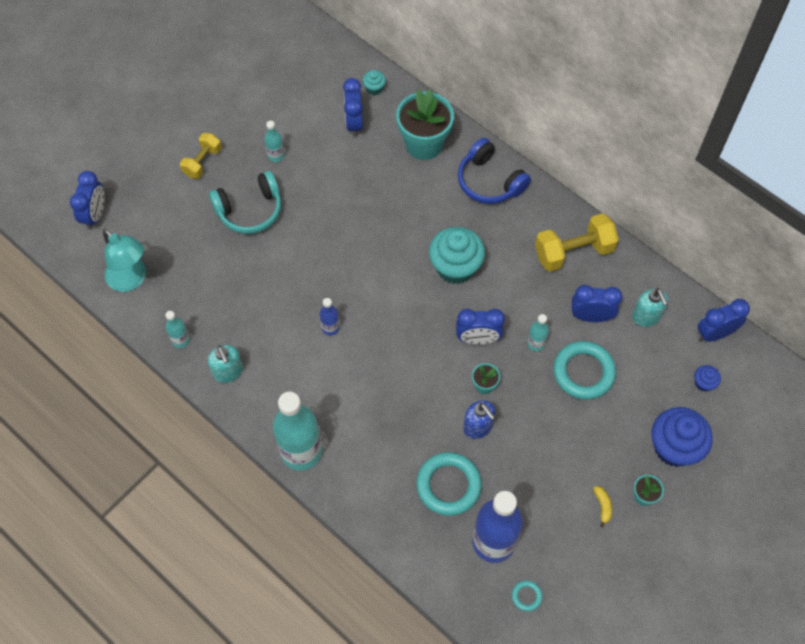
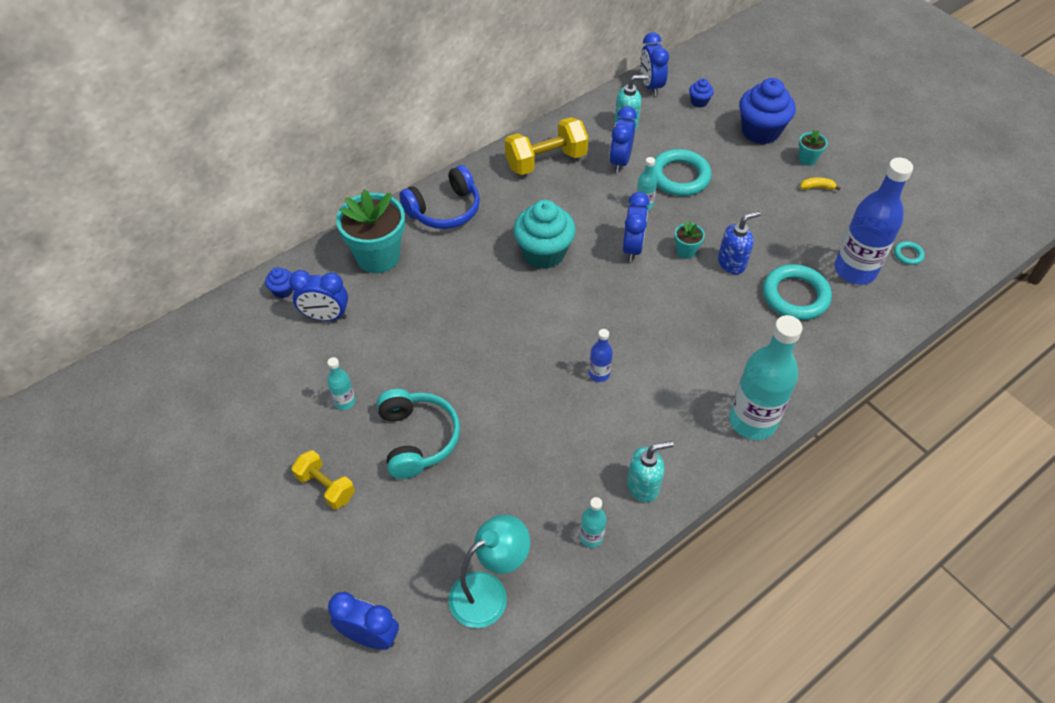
camera: 80 degrees left, 10 degrees down
(374, 88) = (283, 291): turquoise cupcake -> blue cupcake
(573, 252) = (546, 161): yellow dumbbell -> yellow dumbbell turned 75 degrees clockwise

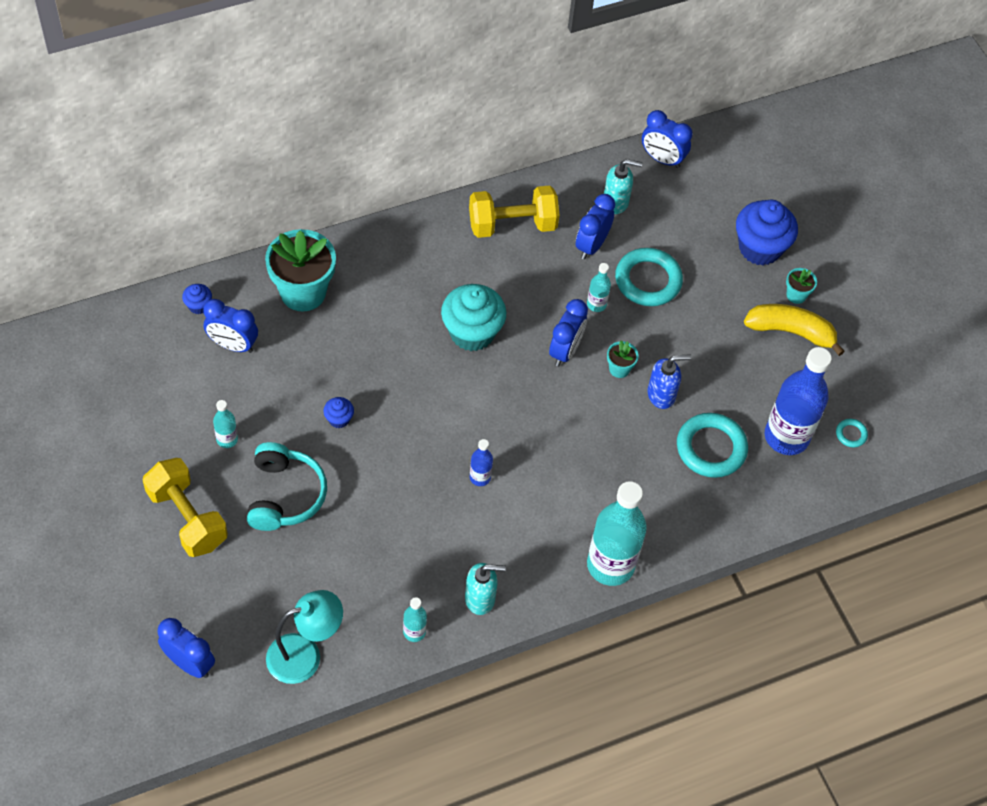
camera: 10 degrees right, 5 degrees up
(326, 487) = (187, 518): yellow dumbbell -> yellow dumbbell, size x1.61
(444, 210) = (386, 256): blue headphones -> none
(650, 86) = (662, 159): blue clock -> blue clock turned 60 degrees counterclockwise
(699, 102) = (707, 193): blue cupcake -> blue cupcake (339, 419)
(817, 187) = (791, 331): yellow banana -> yellow banana, size x2.34

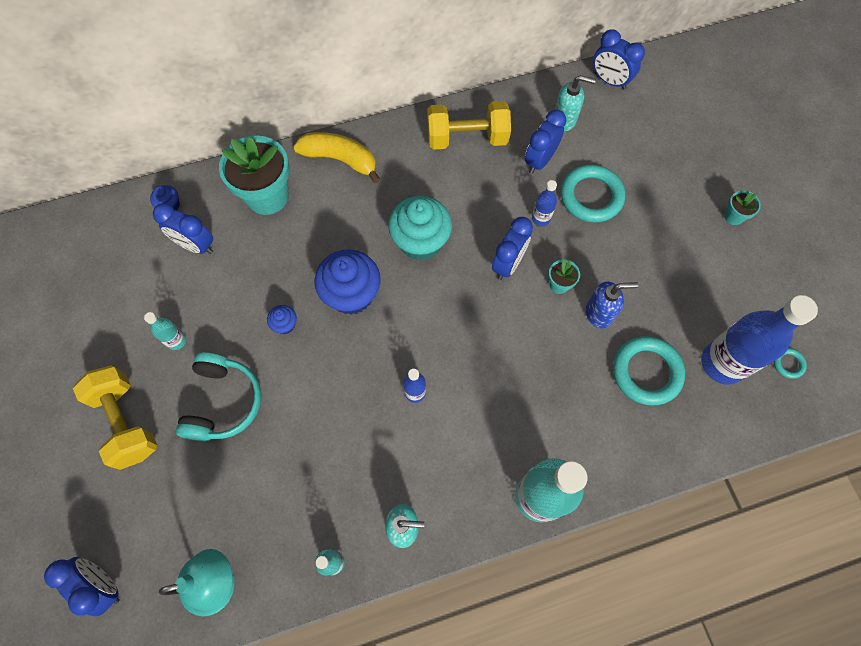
camera: 10 degrees right, 10 degrees up
(596, 304) = (541, 218): turquoise bottle -> blue bottle
(760, 248) = (699, 168): blue cupcake -> blue cupcake (351, 295)
(791, 331) = (728, 253): yellow banana -> yellow banana (340, 159)

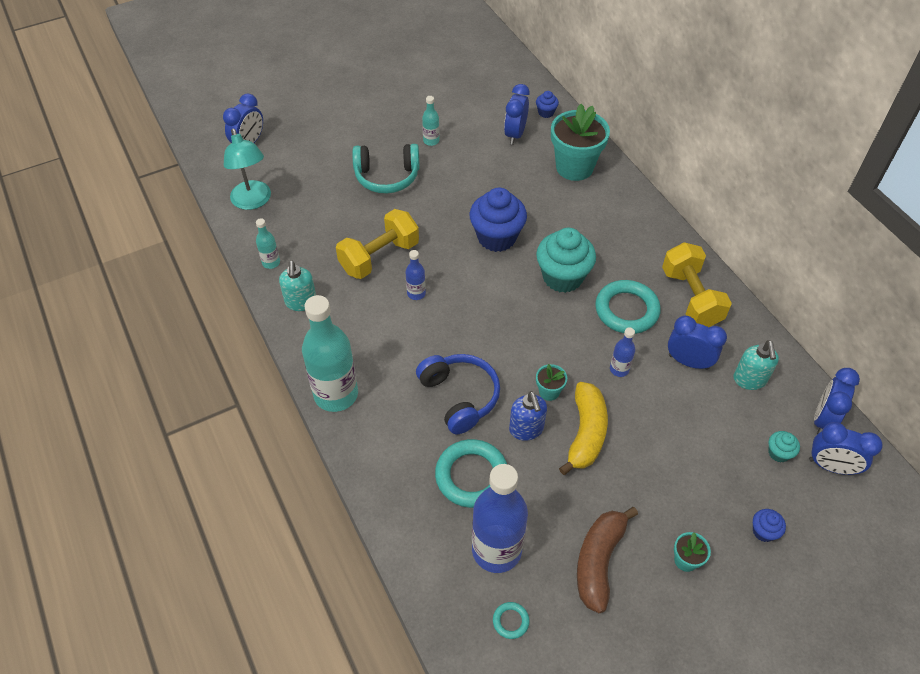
camera: 80 degrees right, 15 degrees down
(126, 422) = (363, 129): yellow dumbbell -> yellow dumbbell (379, 257)
(285, 324) = (459, 200): blue cupcake -> blue cupcake (763, 531)
(340, 159) = (629, 207): yellow banana -> yellow banana (585, 433)
(508, 264) = (559, 347): blue clock -> blue clock (831, 466)
(556, 368) = (459, 397): none -> blue headphones
(591, 196) = (661, 412): turquoise ring -> turquoise ring (626, 310)
(639, 122) = (778, 453): none -> turquoise cupcake
(734, 282) = (599, 561): none -> brown banana

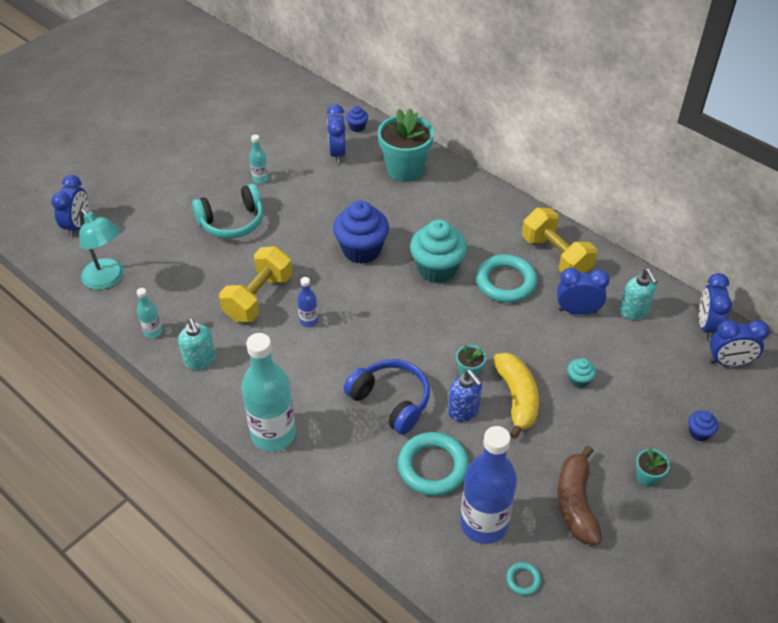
camera: 20 degrees left, 5 degrees down
(619, 369) = (521, 335): blue bottle -> none
(778, 453) = (683, 364): turquoise cupcake -> turquoise cupcake (579, 380)

